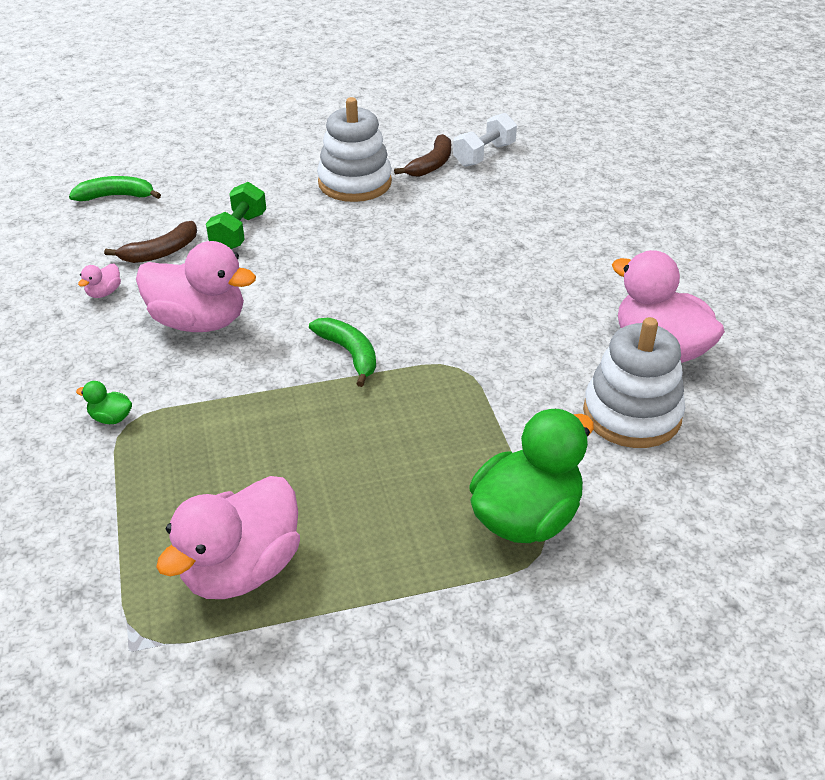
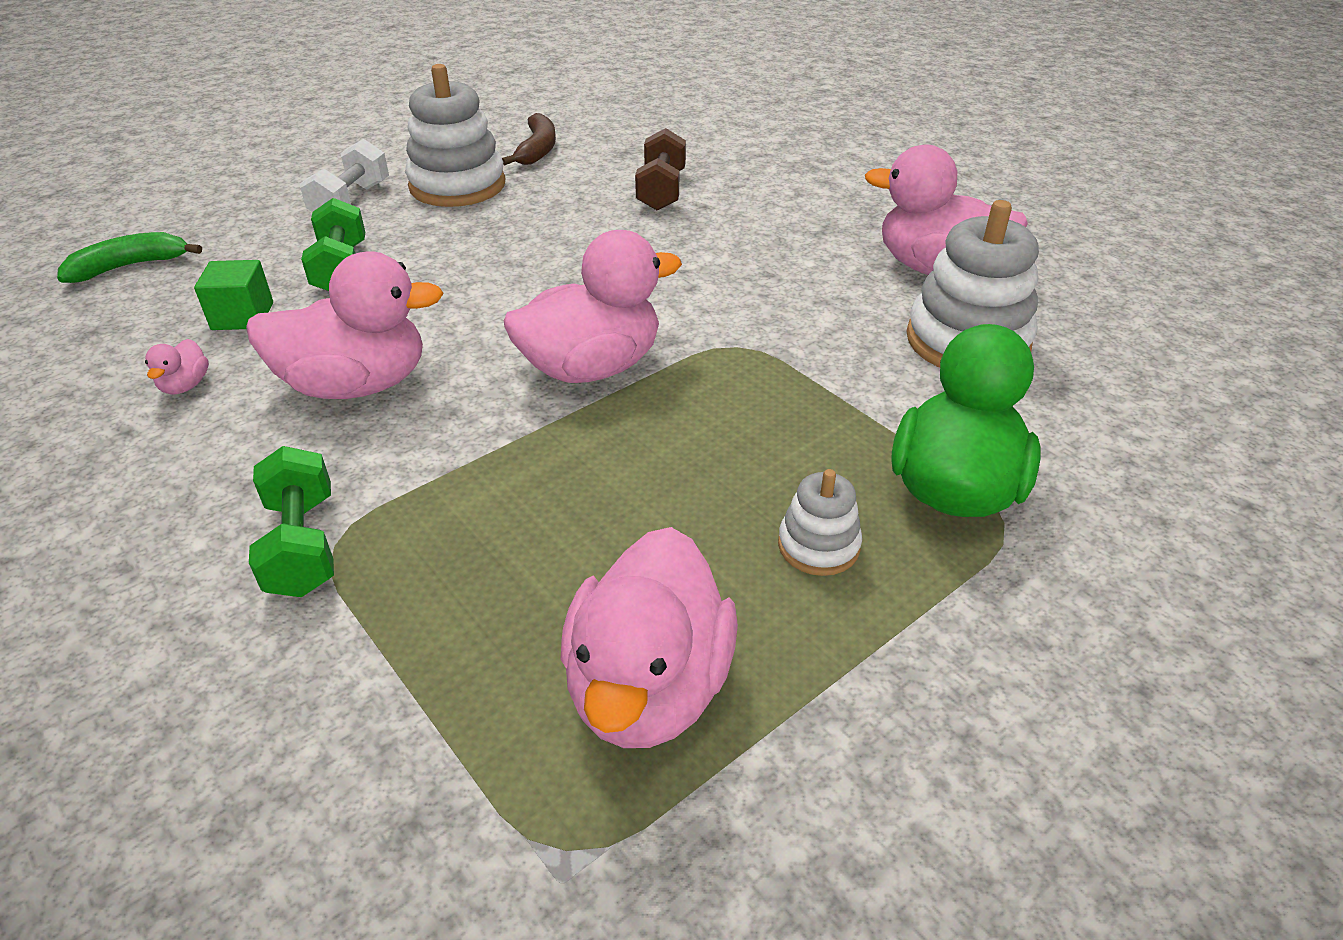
camera: 25 degrees left, 0 degrees up
(111, 418) = (303, 545): green duck -> green dumbbell
(161, 252) = (242, 316): brown banana -> green cube
(349, 354) = (591, 367): green banana -> pink duck
(404, 524) = (818, 546): none -> white stacking toy
(484, 155) = (591, 129): white dumbbell -> white dumbbell (351, 202)
(498, 224) = (661, 191): none -> brown dumbbell

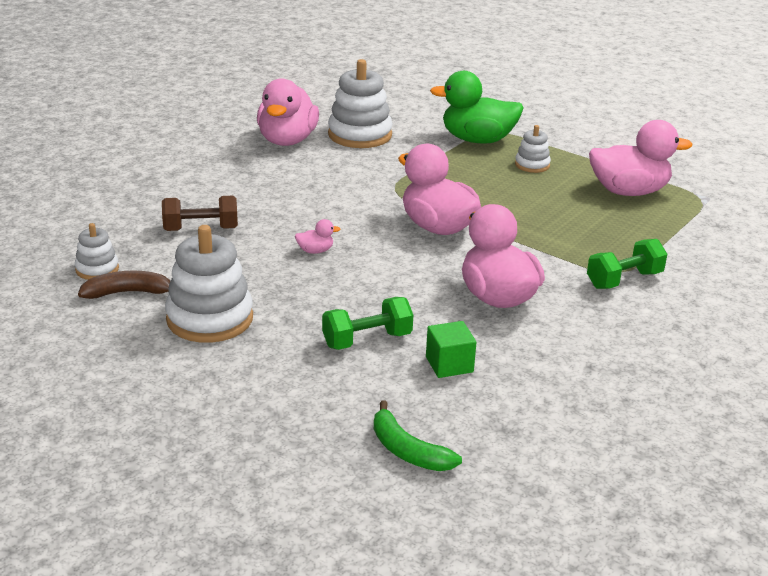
camera: 105 degrees left, 10 degrees down
(185, 385) = (536, 360): pink duck -> pink duck (315, 251)
(351, 202) = (254, 366): white dumbbell -> none
(594, 137) = (97, 269): none -> white stacking toy

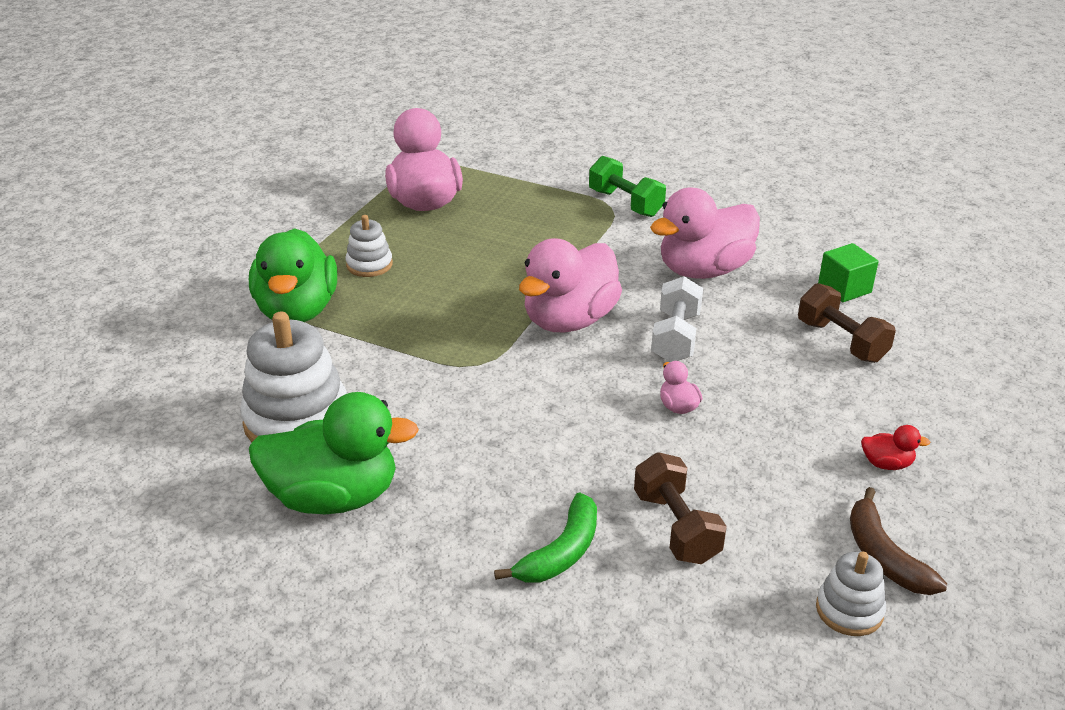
camera: 100 degrees left, 5 degrees up
(210, 319) = (886, 464): white stacking toy -> red duck
(287, 140) = (334, 497): pink duck -> green duck
(367, 340) = (841, 341): green dumbbell -> brown dumbbell
(400, 265) = (675, 337): none -> white dumbbell
(408, 451) = (989, 298): green banana -> green banana (561, 552)

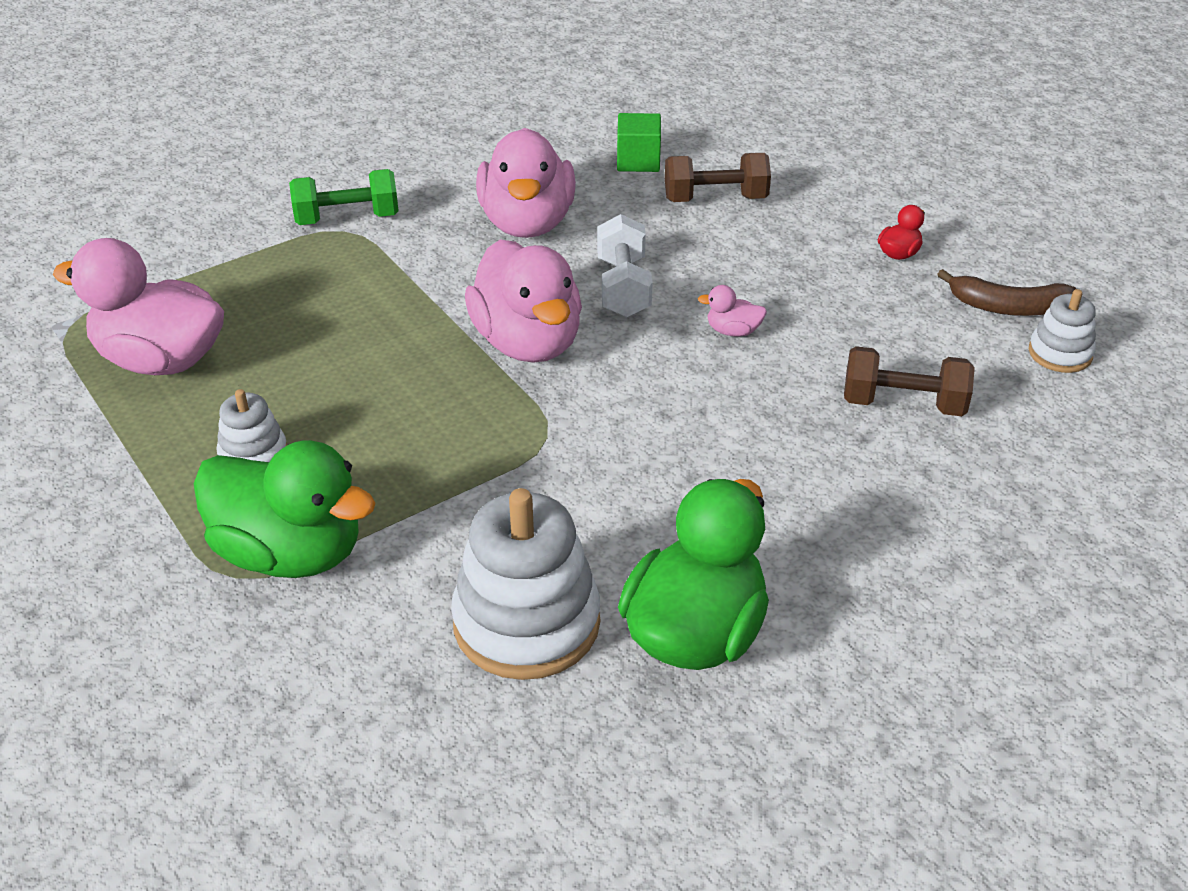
camera: 60 degrees left, 5 degrees up
(561, 552) = (892, 490): green banana -> none
(675, 337) = (623, 287): white dumbbell -> white dumbbell turned 45 degrees clockwise

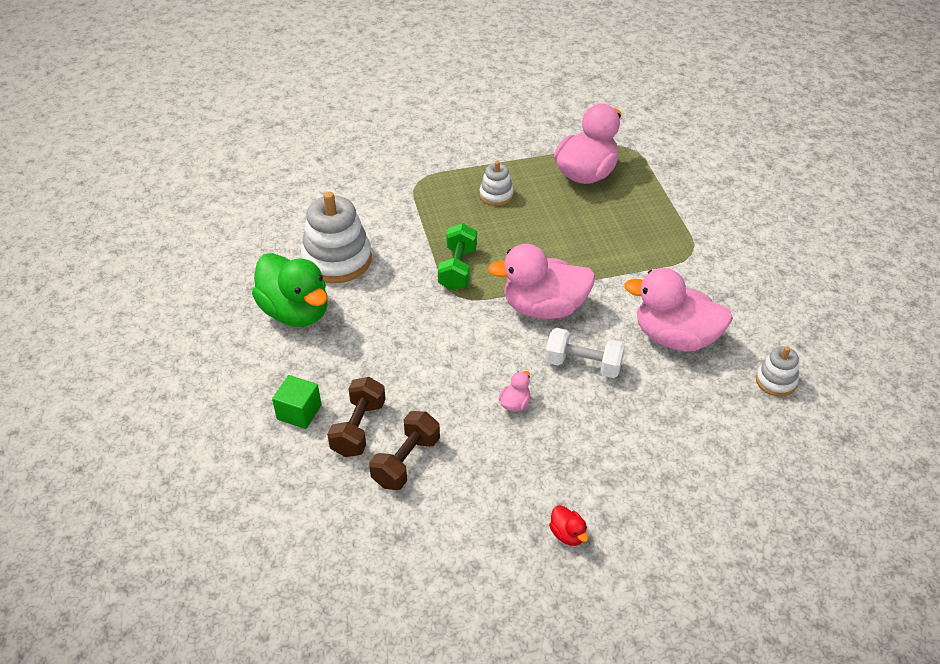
camera: 110 degrees right, 5 degrees up
(290, 553) = (423, 198): green duck -> none
(347, 219) = (705, 257): green dumbbell -> green dumbbell (457, 268)
(638, 161) = (745, 419): green cube -> green cube (299, 412)
(715, 199) = (677, 448): brown dumbbell -> brown dumbbell (358, 428)
(1008, 307) = (475, 573): brown banana -> none
(1060, 353) = (411, 577): white stacking toy -> white stacking toy (776, 381)

